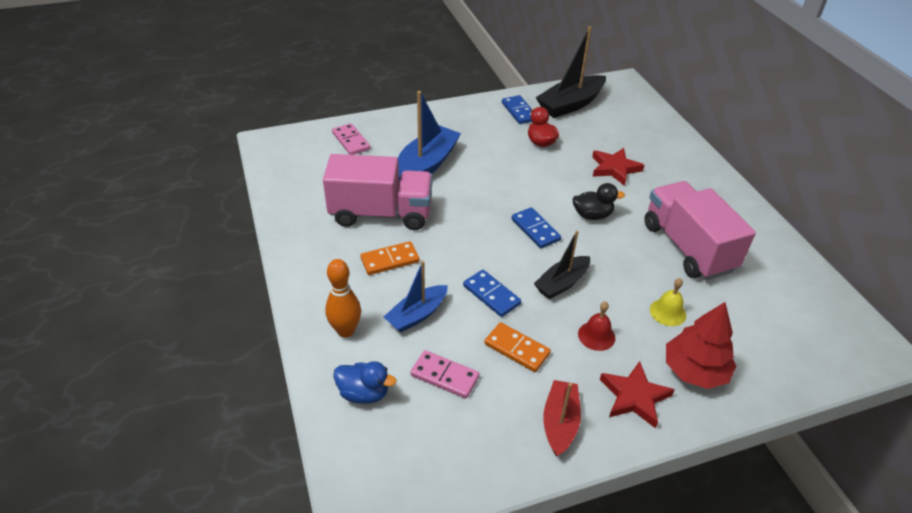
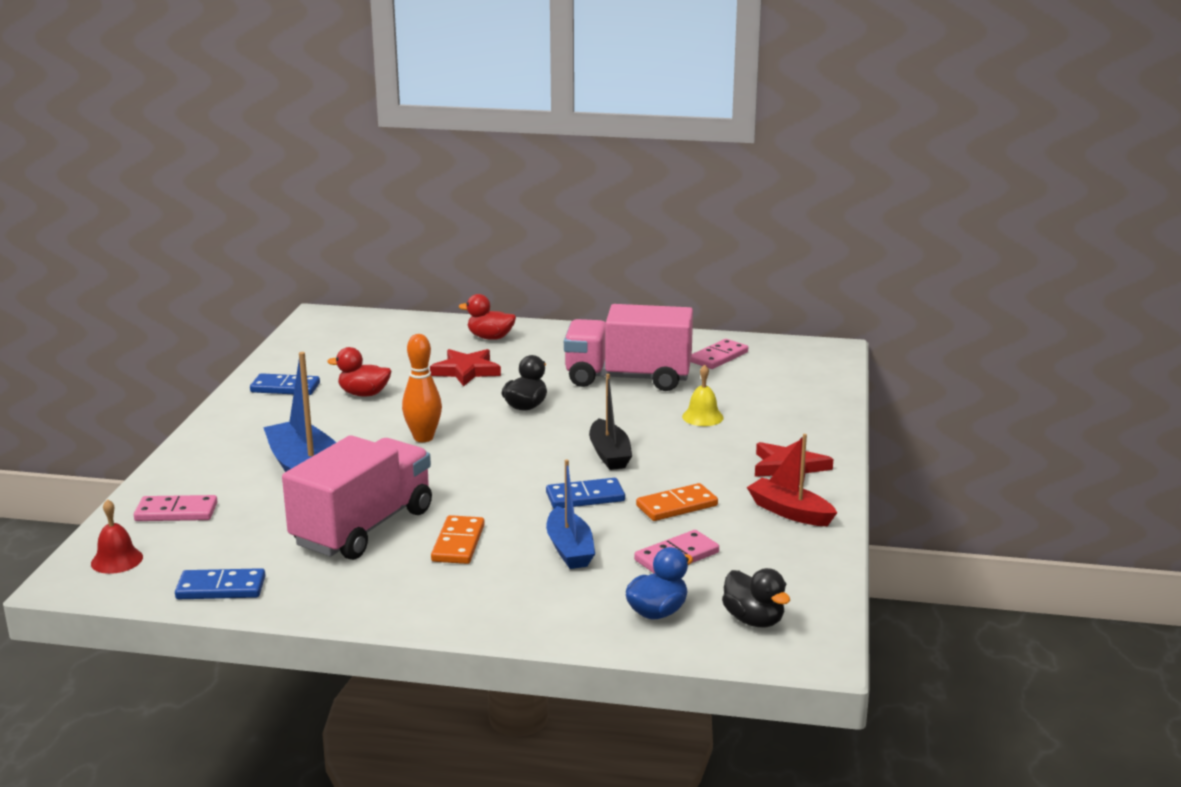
camera: 60 degrees left, 20 degrees down
(346, 330) = (548, 601): orange bowling pin -> orange bowling pin (423, 438)
(384, 455) = (754, 620): none -> black duck
(535, 230) = (511, 443): blue domino -> blue domino (221, 588)
(570, 104) = (318, 356): black boat -> none
(596, 335) = (699, 460): red bell -> red bell (117, 560)
(674, 158) = (490, 338): none -> red duck
(694, 370) = (783, 430): red tree -> none
(781, 284) = (719, 357): none -> pink domino

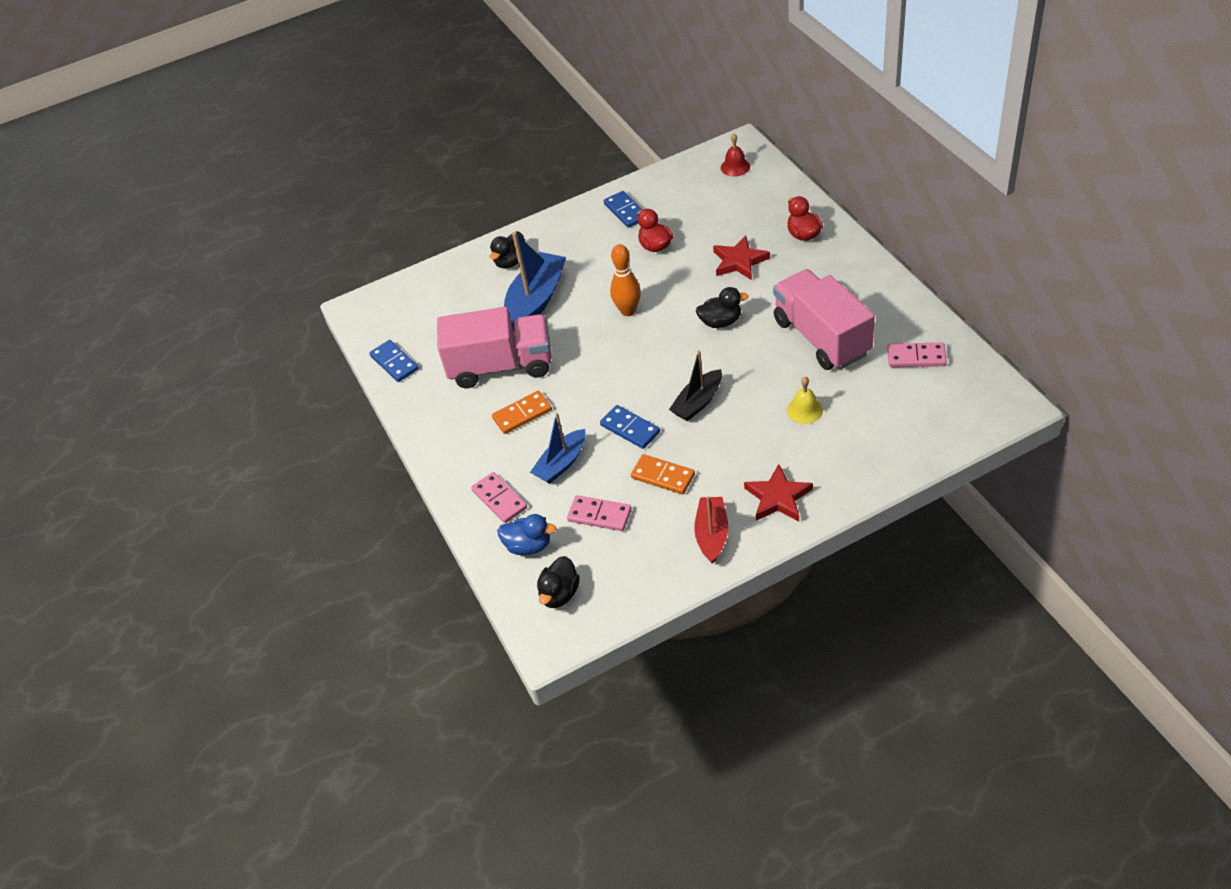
camera: 60 degrees right, 25 degrees up
(117, 560) = (385, 308): red bell -> red bell (735, 167)
(176, 512) = (448, 288): pink domino -> pink domino (499, 499)
(219, 464) = (511, 262): none -> black duck

